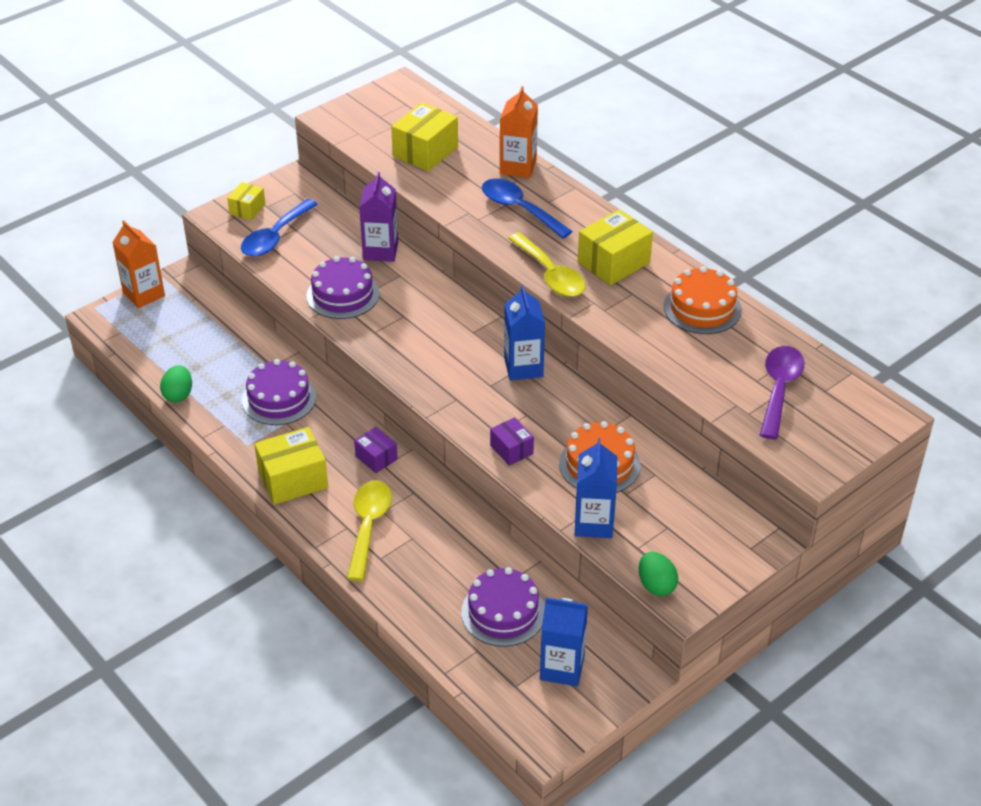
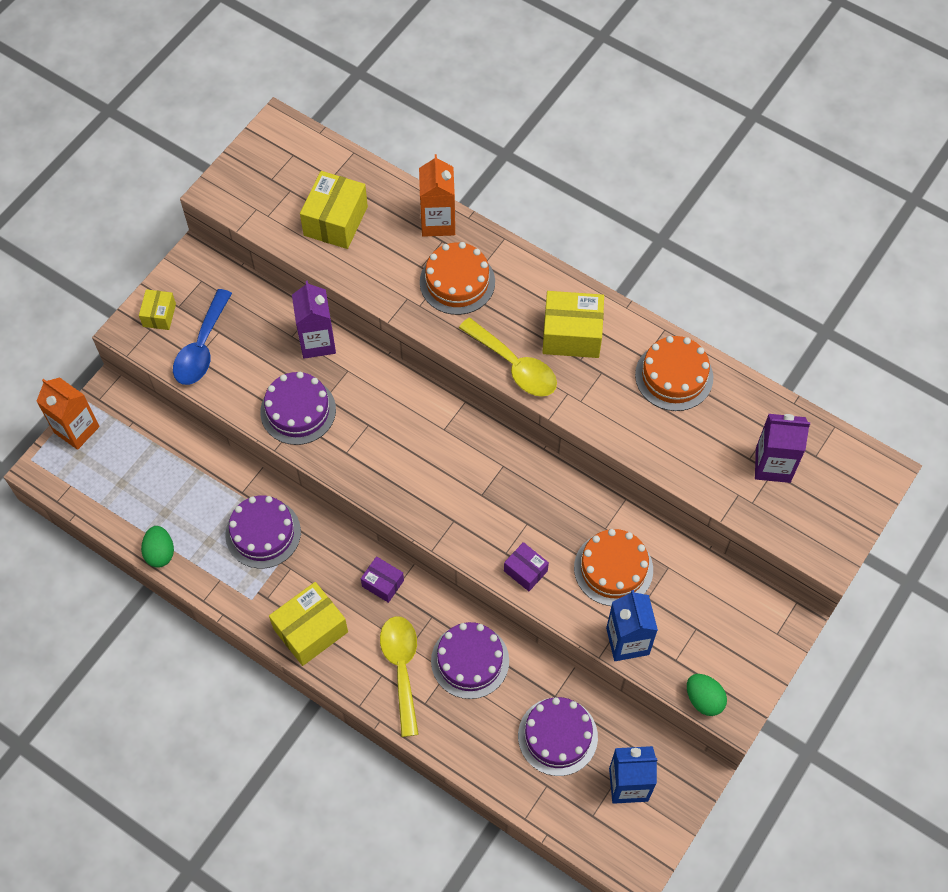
camera: 15 degrees left, 20 degrees up
(437, 534) = (470, 661): none -> purple cake
(519, 209) = (457, 282): blue spoon -> orange cake
(523, 367) = (506, 464): blue carton -> none
(613, 262) = (572, 334): yellow box -> yellow box turned 60 degrees clockwise
(779, 389) = (773, 465): purple spoon -> purple carton

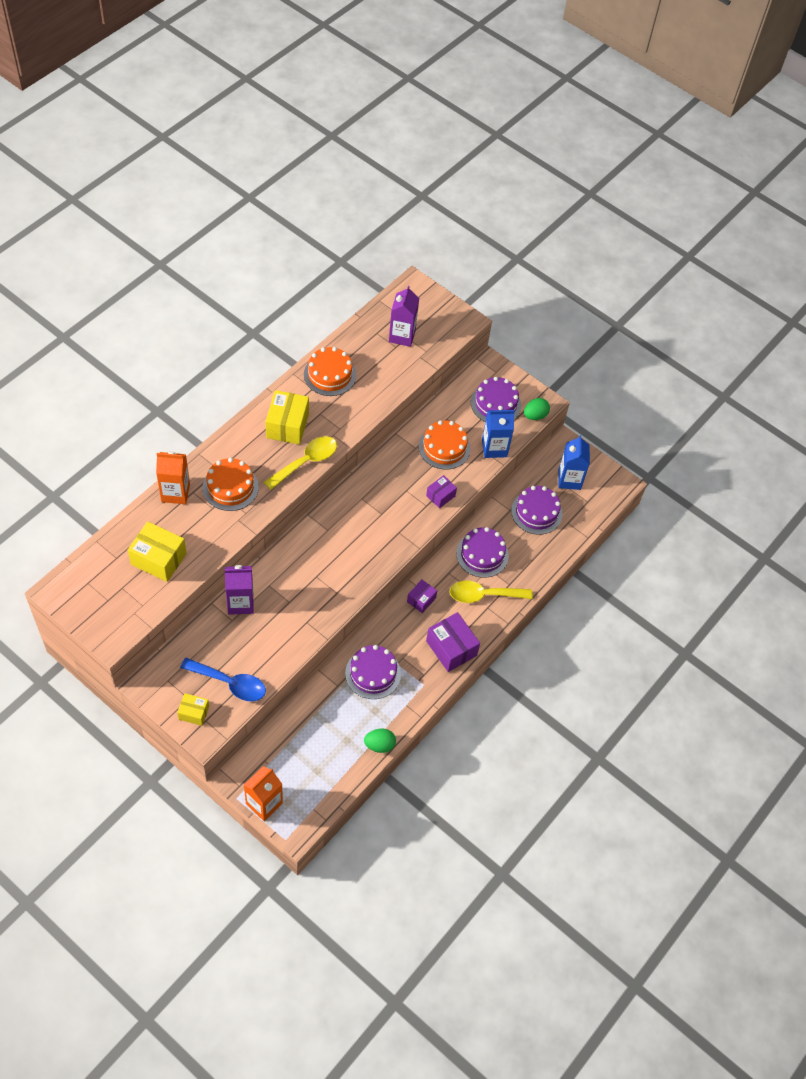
camera: 90 degrees left, 5 degrees down
(298, 410) = (297, 621): purple cake -> purple cake (495, 404)
(310, 630) = (451, 648): yellow box -> purple box

